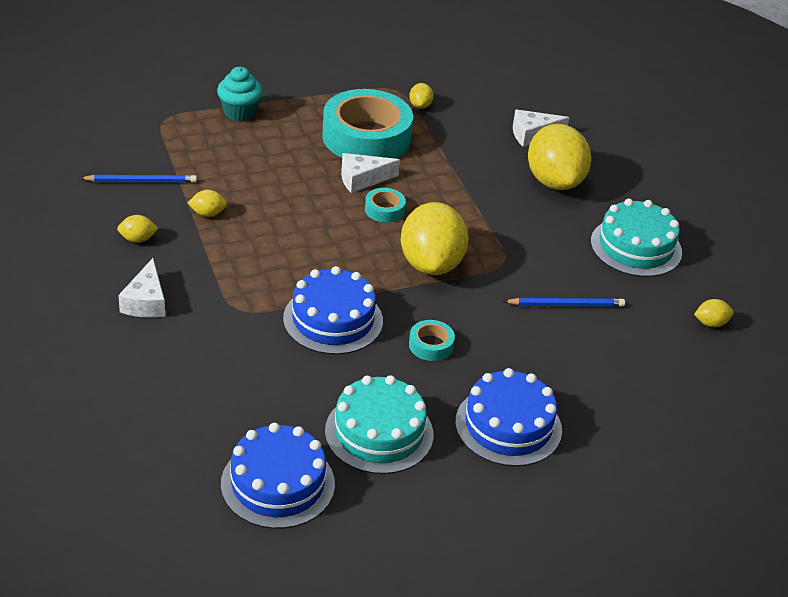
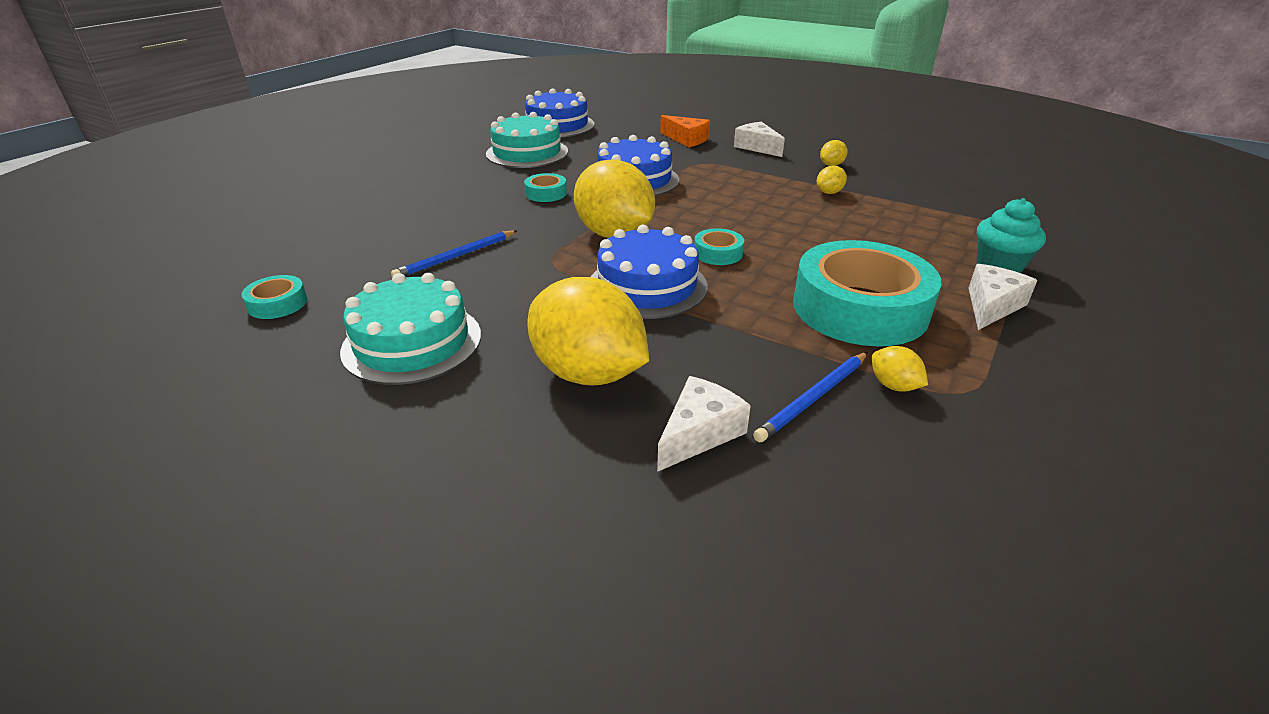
camera: 145 degrees right, 5 degrees down
(141, 181) = (913, 189): blue pencil -> blue pencil (813, 398)
(186, 357) = (686, 139): none -> orange cheese
(362, 179) = (782, 267): white cheese -> white cheese (991, 306)
(508, 426) = (442, 180): blue cake -> blue cake (647, 286)
(710, 323) = (277, 304): yellow lemon -> turquoise tape

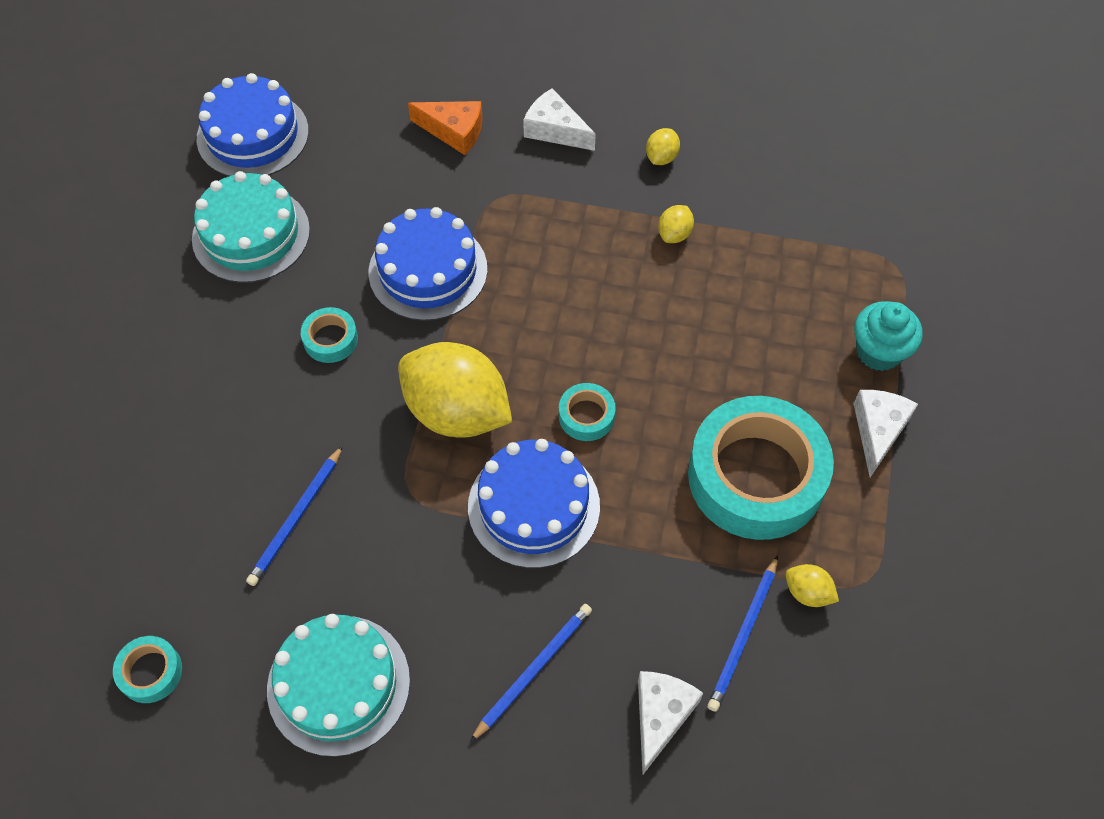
camera: 20 degrees left, 25 degrees up
(588, 373) = (533, 670): yellow lemon -> blue pencil

